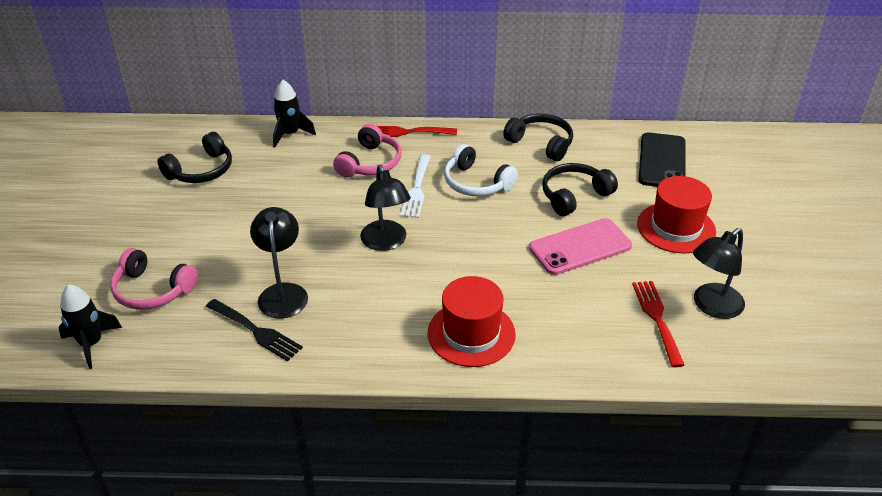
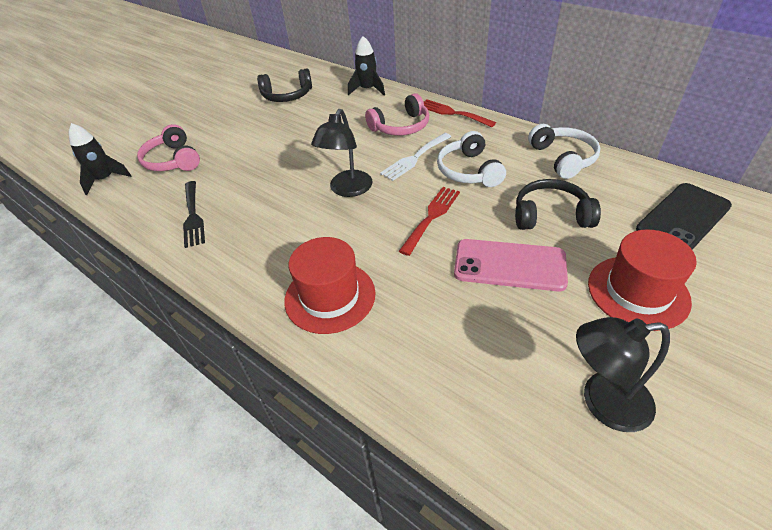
camera: 40 degrees right, 5 degrees up
(283, 293) = (239, 196): black lamp -> none
(541, 143) = (563, 158): black headphones -> white headphones
(657, 318) = (522, 379): red fork -> red fork (431, 217)

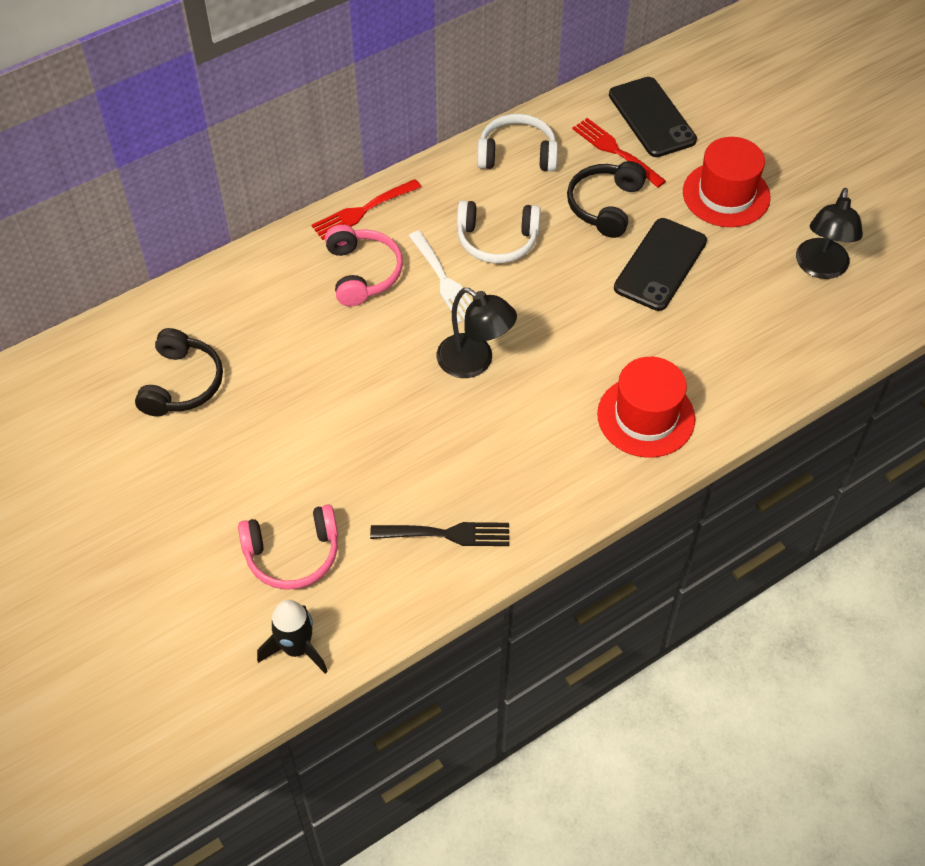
camera: 75 degrees left, 10 degrees up
(367, 89) = (234, 281): black rocket -> none
(431, 217) = (562, 300): red fork -> red fork (615, 151)
(509, 265) = (660, 264): pink phone -> black phone

